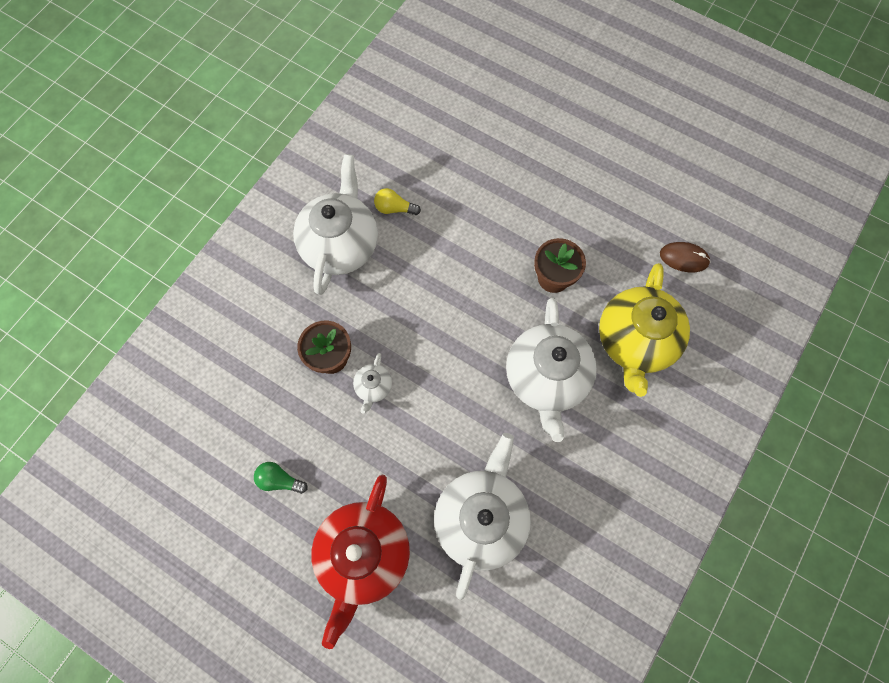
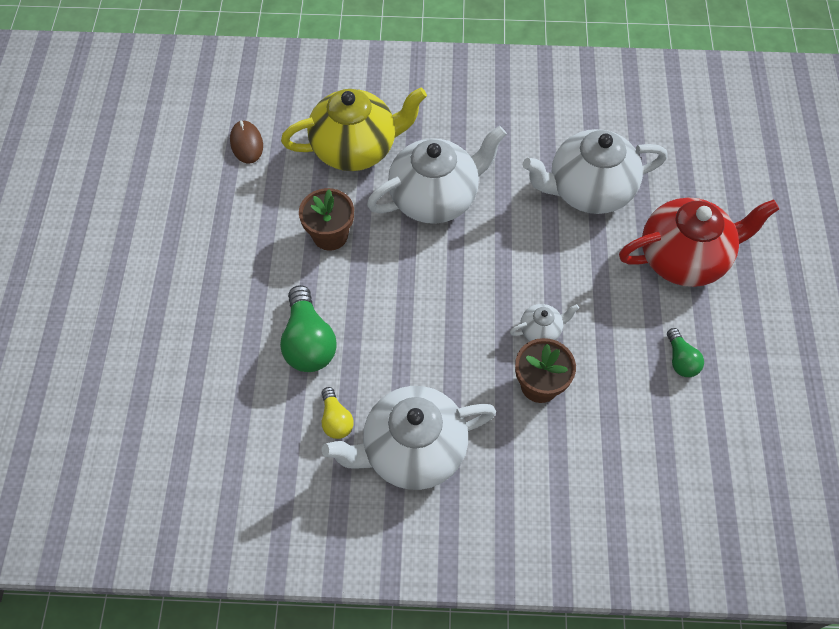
camera: 120 degrees left, 10 degrees down
(466, 219) = (308, 342): none -> green light bulb

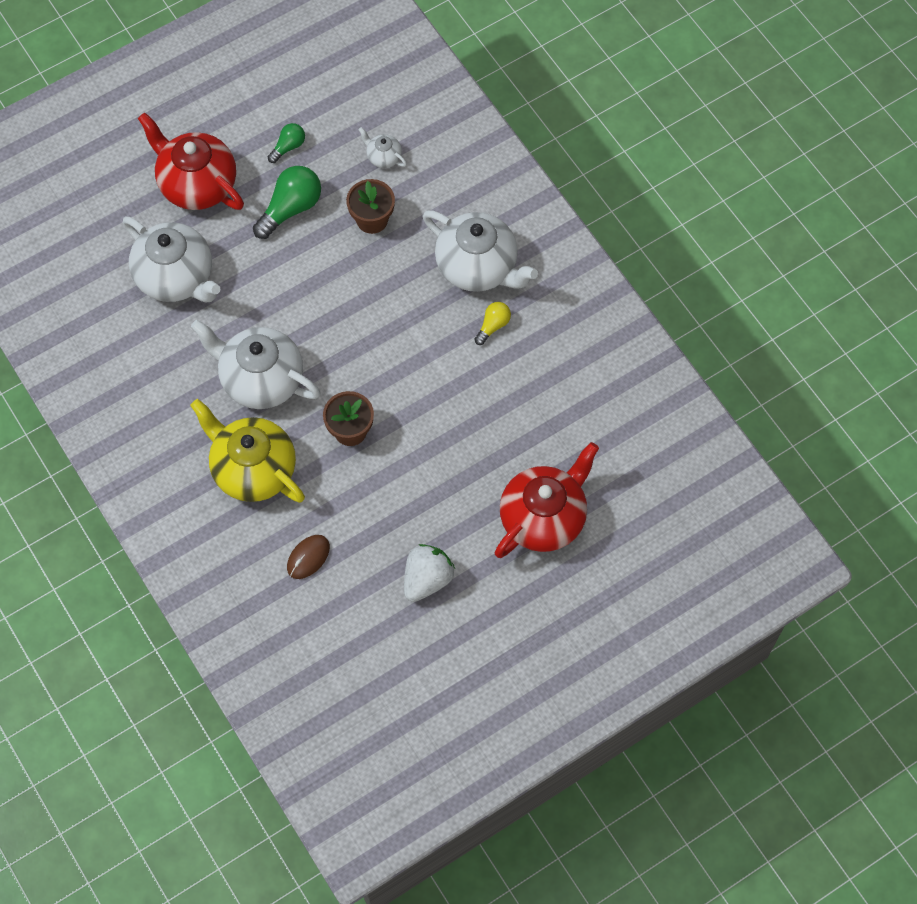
camera: 125 degrees left, 5 degrees up
(115, 334) = (544, 517): none -> red teapot
(150, 212) = (427, 579): none -> white strawberry
(308, 342) = (449, 383): green light bulb -> green light bulb (290, 208)
(541, 330) = (327, 242): white teapot -> white teapot (383, 157)

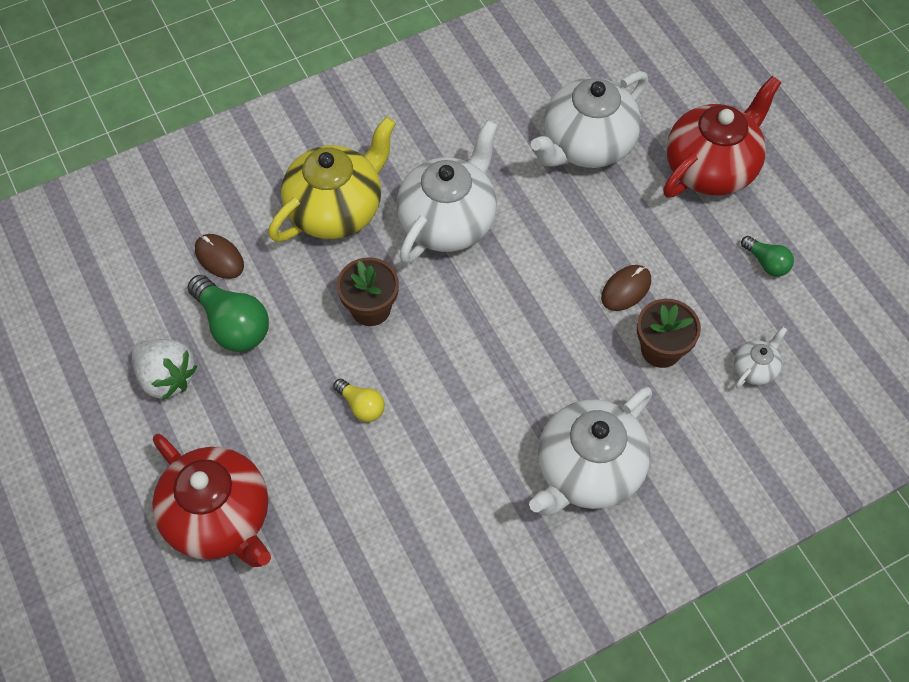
camera: 95 degrees right, 5 degrees down
(290, 208) = (677, 261): green light bulb -> green light bulb (233, 325)
(319, 244) = (626, 289): none -> brown mouse
(493, 326) = (498, 481): yellow light bulb -> yellow light bulb (361, 406)

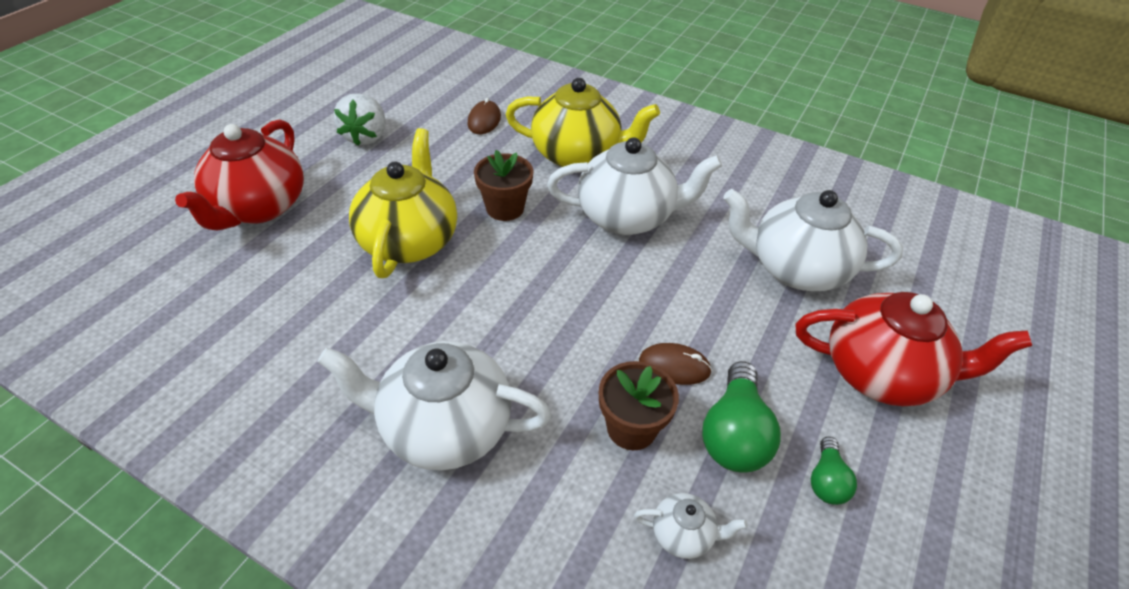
camera: 55 degrees right, 15 degrees down
(233, 325) = (433, 148): green light bulb -> green light bulb (734, 434)
(361, 406) = (409, 240): yellow light bulb -> yellow teapot

